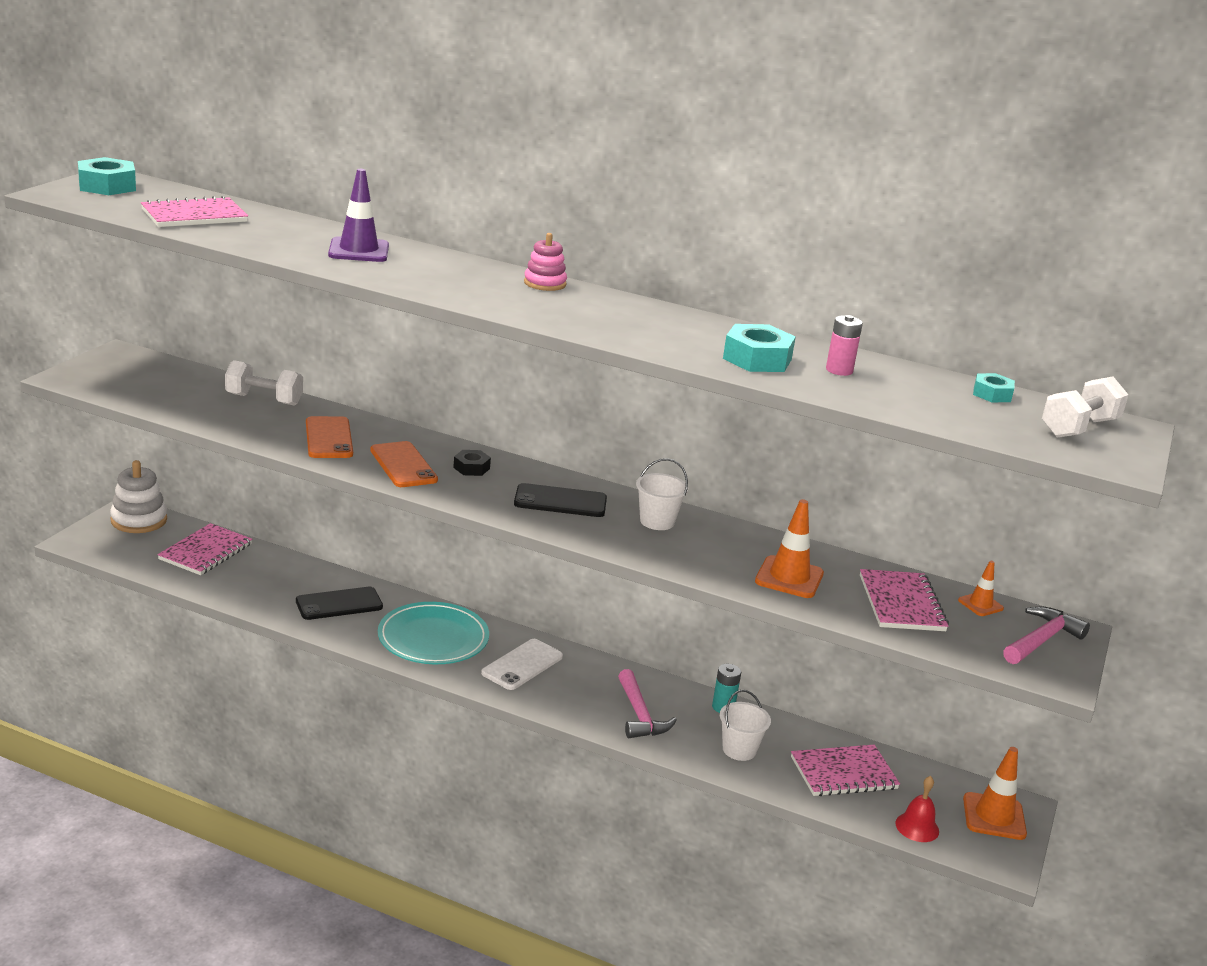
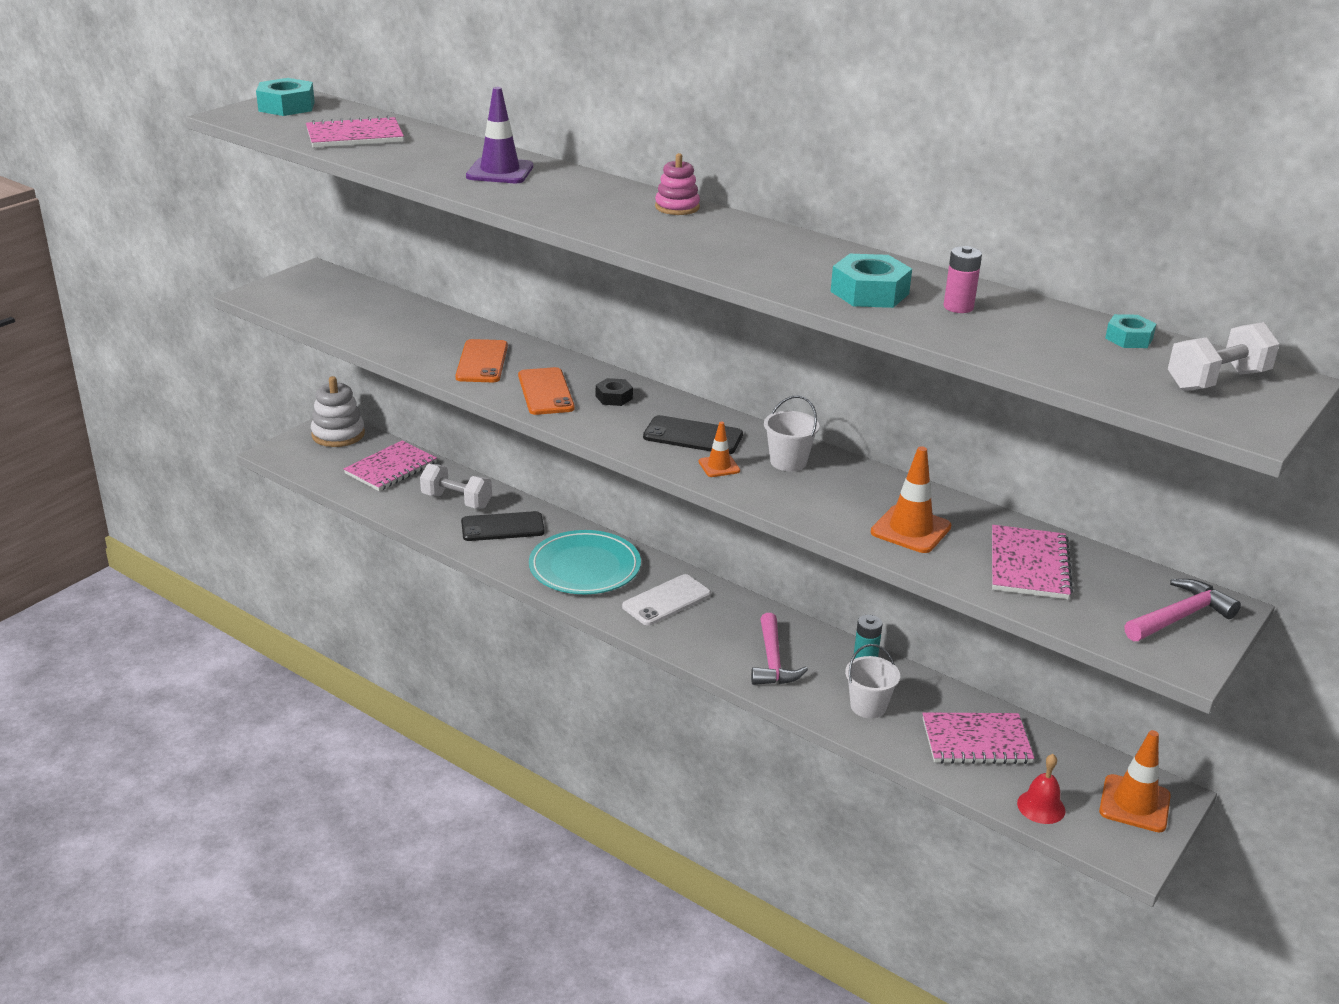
camera: 15 degrees right, 5 degrees up
(264, 399) = (433, 321): white dumbbell -> white dumbbell (457, 500)
(980, 604) = (1122, 572): orange traffic cone -> orange traffic cone (719, 466)

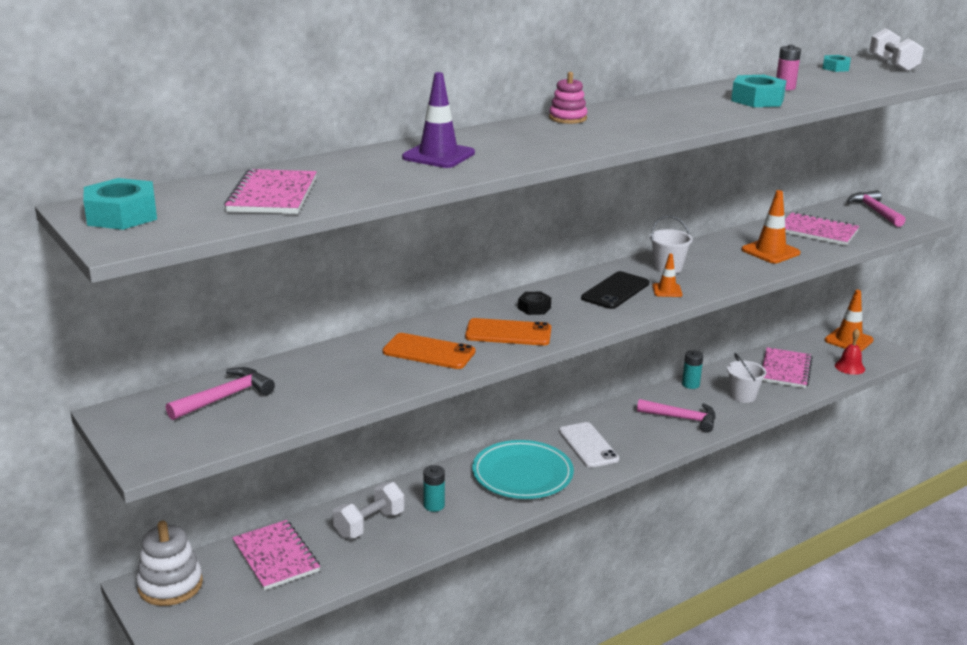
camera: 70 degrees left, 5 degrees down
(358, 299) = (225, 397): none -> pink hammer
(502, 527) = (434, 505): black phone -> turquoise battery

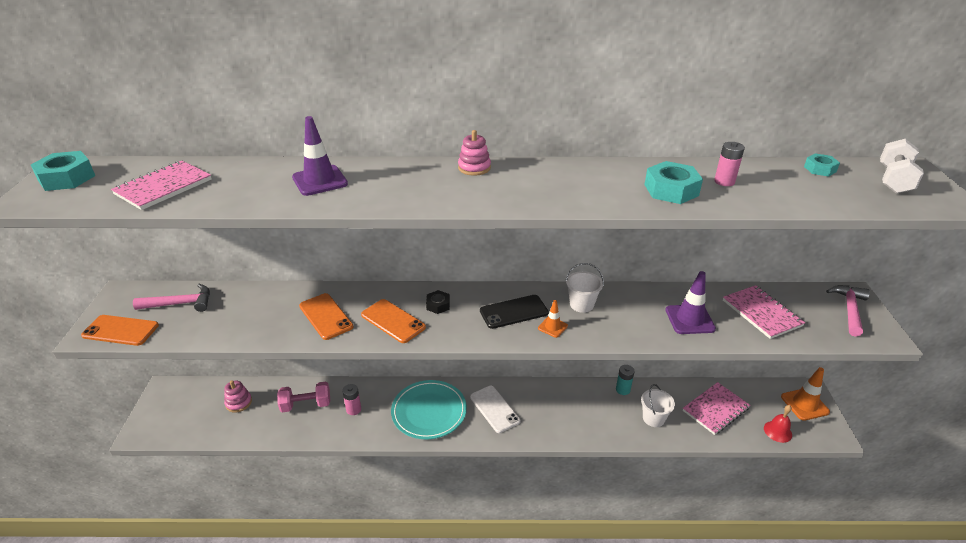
camera: 35 degrees right, 10 degrees up
(170, 585) = (176, 394): white stacking toy -> none
(188, 443) = (120, 330): none -> orange phone
(275, 557) = (238, 403): pink notebook -> pink stacking toy
(369, 524) = (306, 405): white dumbbell -> pink dumbbell
(434, 505) = (353, 409): turquoise battery -> pink battery
(588, 445) = (494, 409): white phone -> white phone turned 45 degrees counterclockwise
(682, 418) = (585, 417): pink hammer -> none
(770, 251) = (689, 319): orange traffic cone -> purple traffic cone

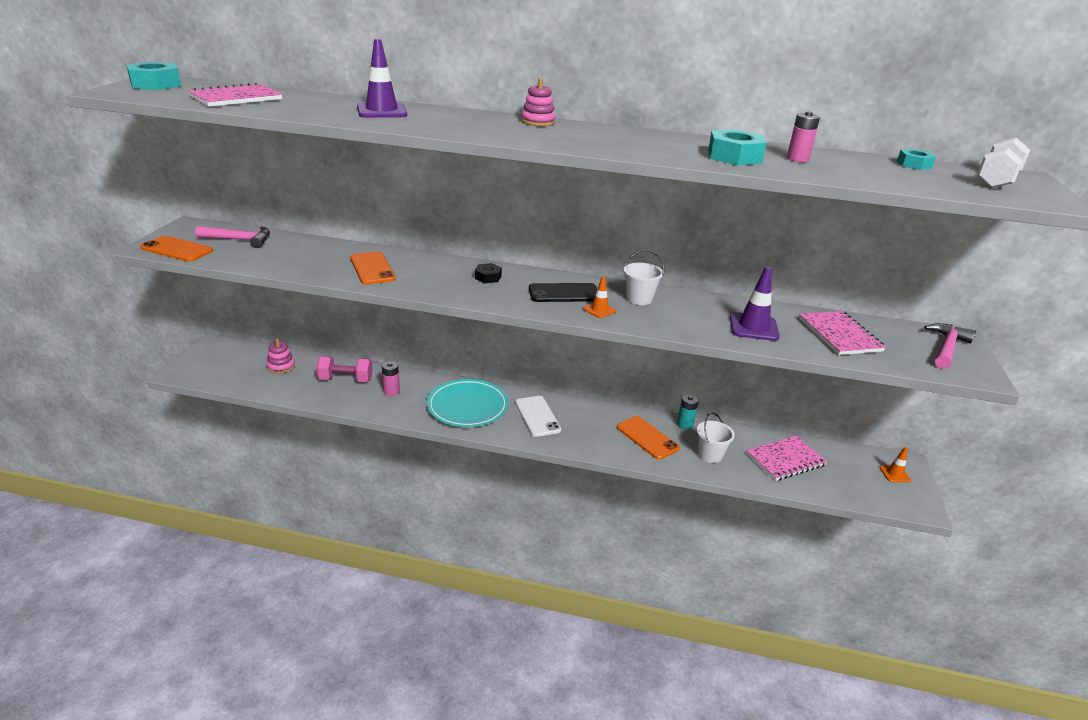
camera: 10 degrees right, 5 degrees down
(393, 321) = (437, 281): orange phone -> orange phone (647, 438)
(777, 431) = (852, 491): red bell -> none
(804, 404) = (895, 474): orange traffic cone -> orange traffic cone, size x0.57

